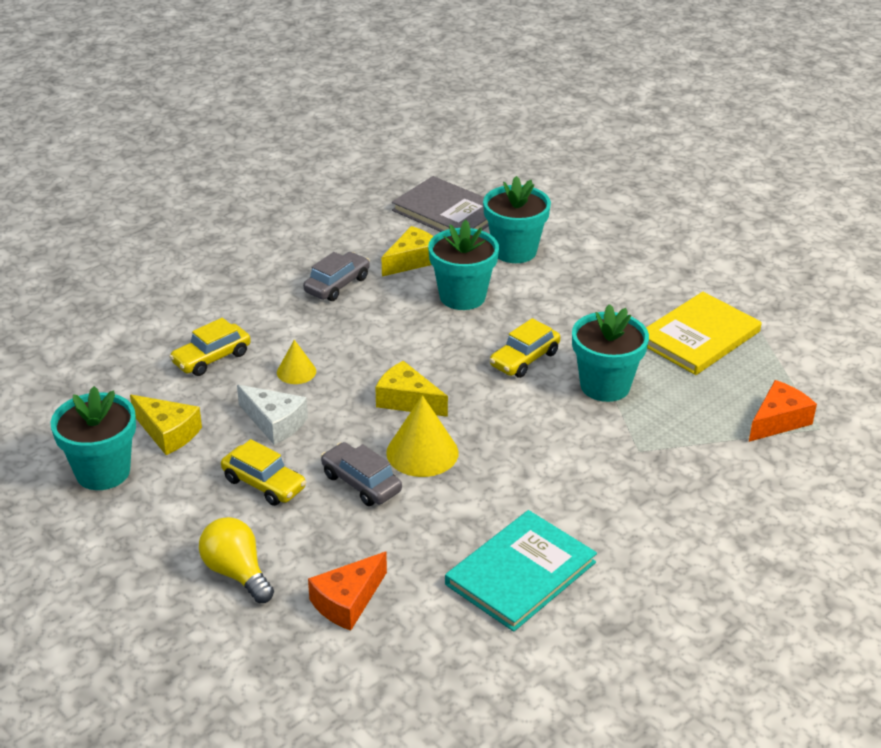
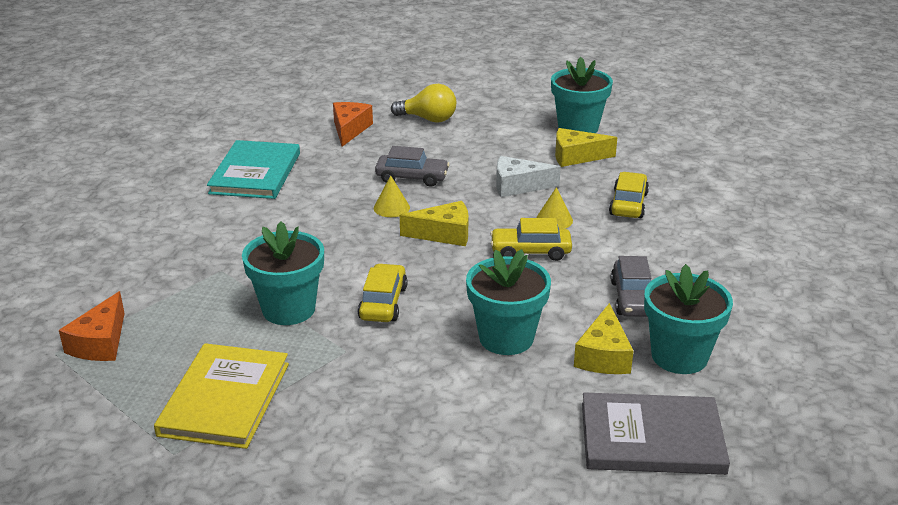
camera: 145 degrees right, 5 degrees down
(264, 484) = (473, 156): yellow car -> yellow car (530, 251)
(422, 452) = (391, 207): yellow cone -> yellow cone, size x0.59
(514, 251) = (516, 418): turquoise flower pot -> turquoise flower pot (679, 356)

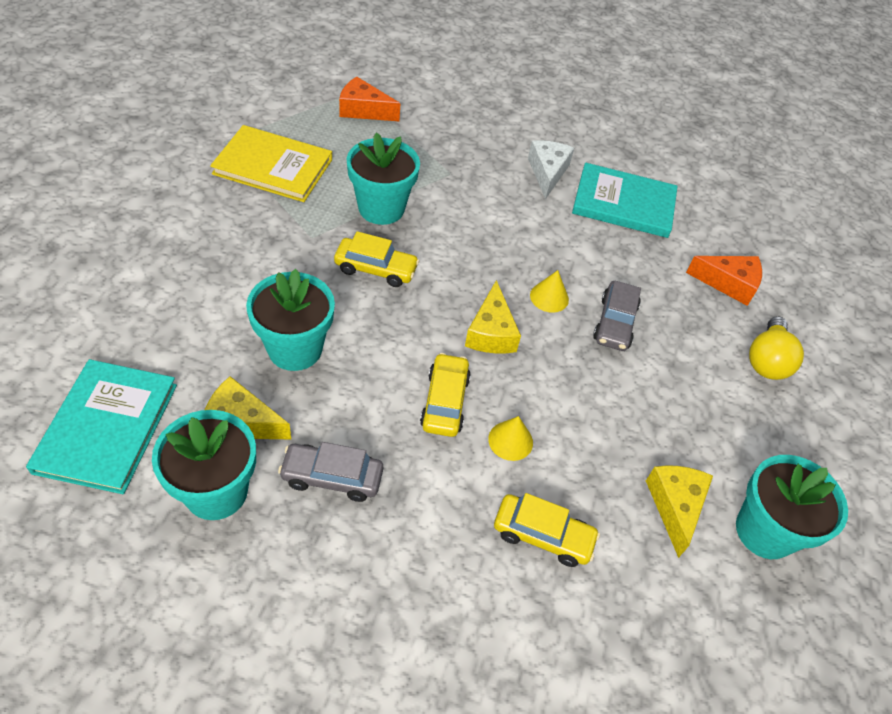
camera: 90 degrees right, 20 degrees up
(518, 186) = (594, 421): white cheese -> white cheese (547, 172)
(652, 438) = (107, 427): grey book -> turquoise book

